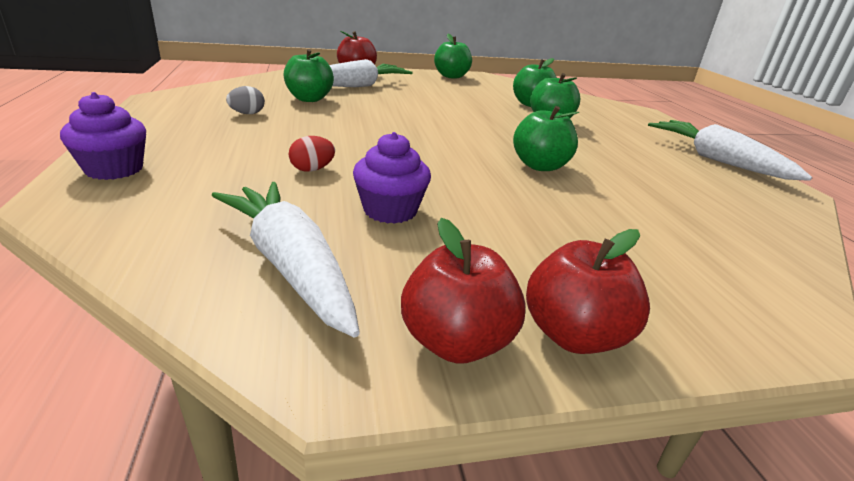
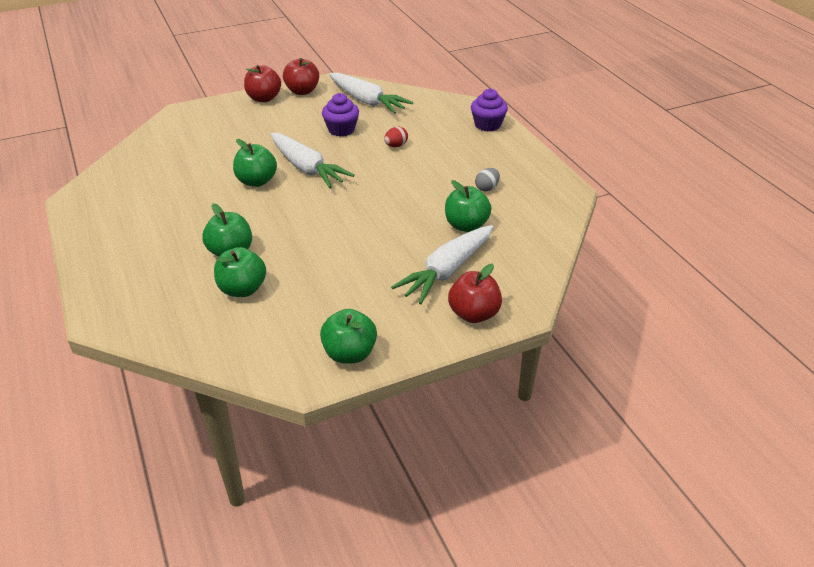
camera: 170 degrees right, 10 degrees up
(716, 160) = (99, 225): white carrot -> white carrot (307, 168)

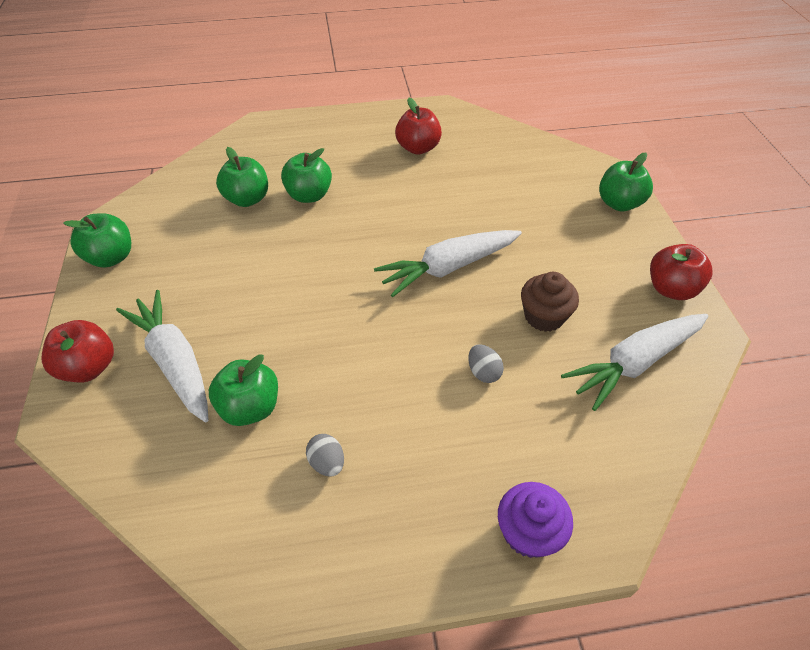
camera: 105 degrees right, 10 degrees up
(256, 181) = (433, 223): green apple -> green apple (619, 203)
(264, 98) = (647, 246): red apple -> red apple (418, 148)
(341, 129) = (544, 316): purple cupcake -> brown cupcake
(396, 146) = (483, 372): red egg -> grey egg

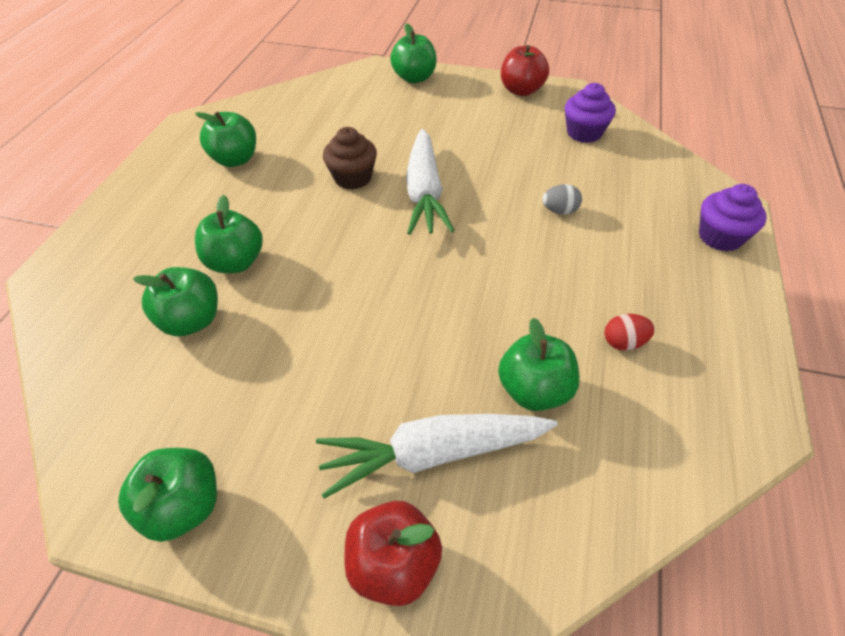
camera: 65 degrees left, 0 degrees up
(327, 463) = (624, 342): grey egg -> red egg
(418, 148) = (235, 159): red apple -> green apple
(544, 316) = (515, 158): brown cupcake -> brown cupcake (353, 178)
(634, 363) = (584, 133): white carrot -> purple cupcake

